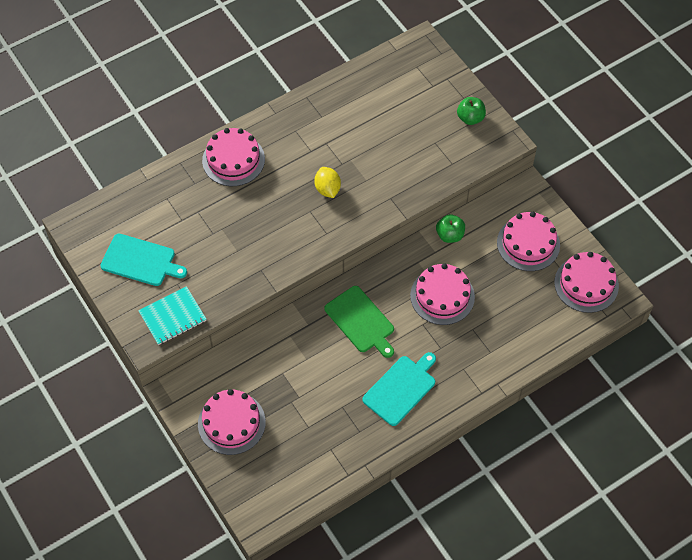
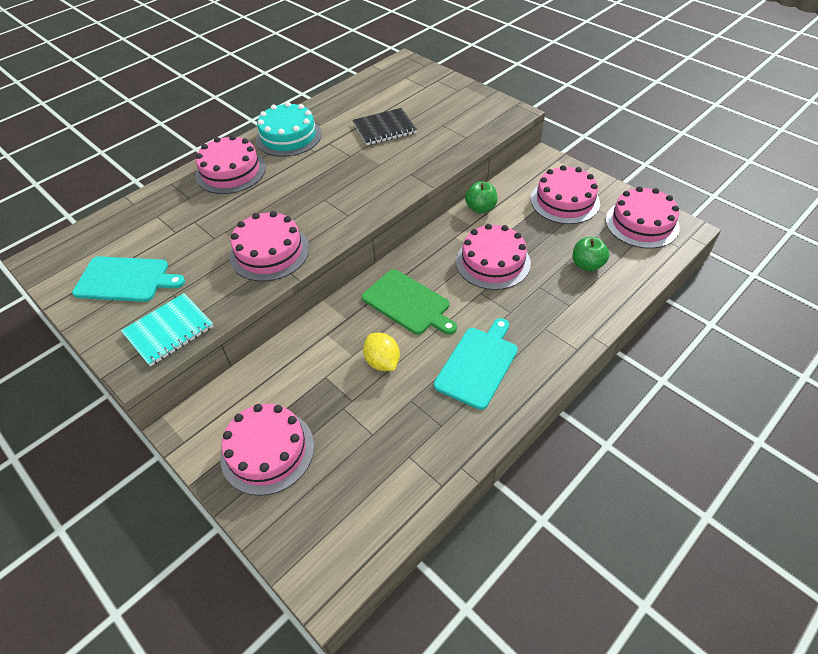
camera: 10 degrees left, 10 degrees down
(256, 258) = (269, 252): none -> pink cake
(290, 126) = (288, 136): none -> turquoise cake
(327, 189) = (339, 178): yellow lemon -> yellow lemon (382, 362)
(380, 135) = (384, 128): none -> black notebook
(470, 118) = (470, 102): green apple -> green apple (587, 265)

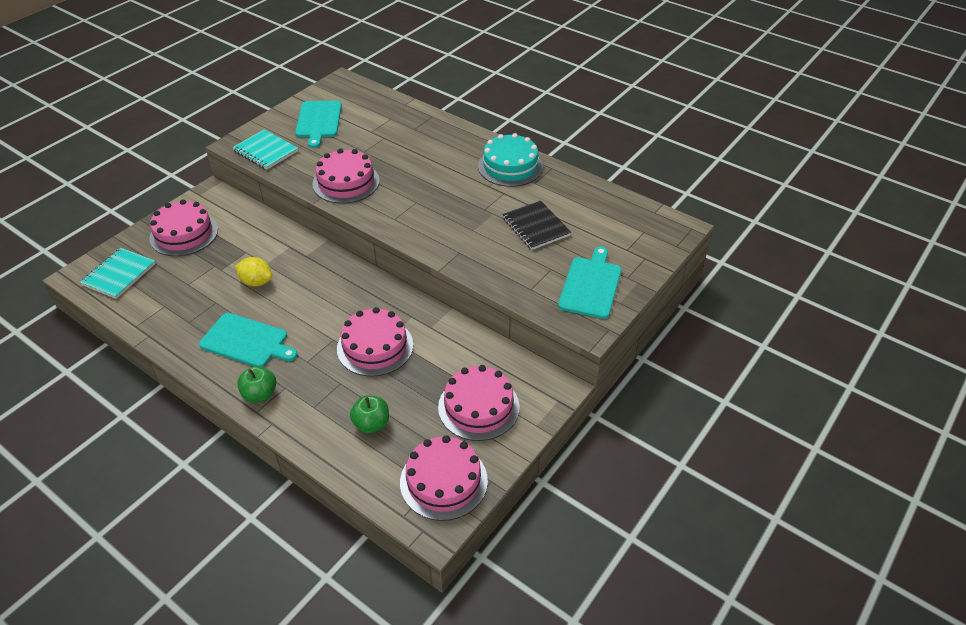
camera: 80 degrees right, 5 degrees down
(231, 171) = (451, 143): pink cake -> none
(335, 524) = (119, 274): none -> turquoise notebook
(382, 362) = (256, 282): yellow lemon -> yellow lemon turned 60 degrees clockwise
(408, 303) = (321, 291): green cutting board -> none
(465, 107) = (590, 285): none -> turquoise cutting board
(480, 208) = (458, 334): green apple -> green apple (260, 394)

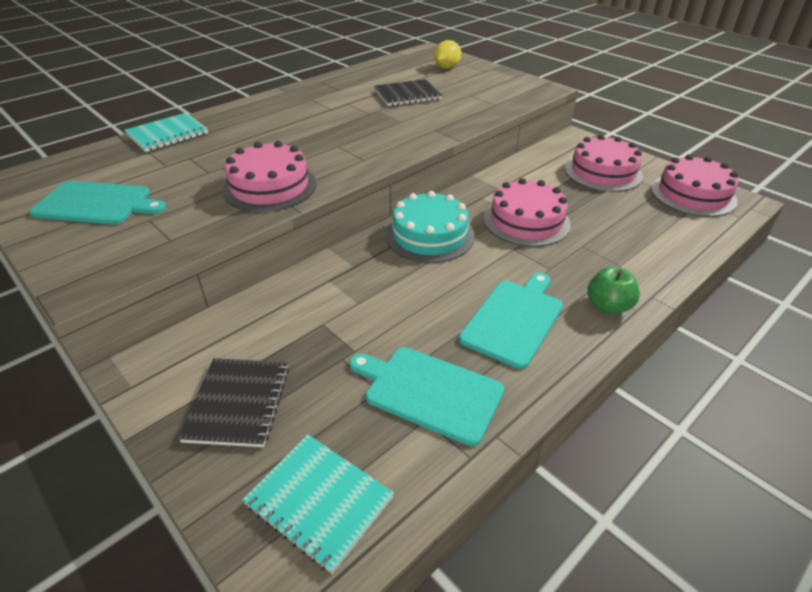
camera: 80 degrees left, 5 degrees down
(184, 234) = (238, 403): pink cake -> black notebook
(256, 282) = (395, 311): yellow lemon -> yellow lemon (446, 68)
(265, 151) = (134, 253): turquoise notebook -> turquoise notebook (167, 134)
(371, 424) = (636, 228): green apple -> none
(510, 166) = (305, 97): turquoise cake -> turquoise cake (429, 235)
(590, 285) = (493, 83): turquoise cutting board -> turquoise cutting board (429, 392)

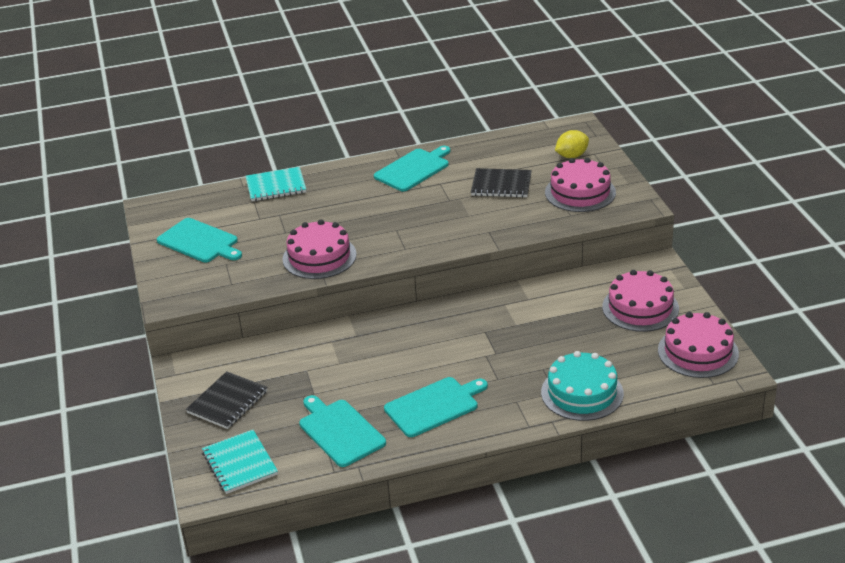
camera: 30 degrees right, 5 degrees down
(310, 97) = (413, 169): none -> turquoise cutting board
(429, 235) = (431, 326): turquoise cake -> turquoise cake (582, 393)
(526, 221) = (519, 335): pink cake -> pink cake (580, 192)
(608, 306) = (510, 418): green apple -> none

